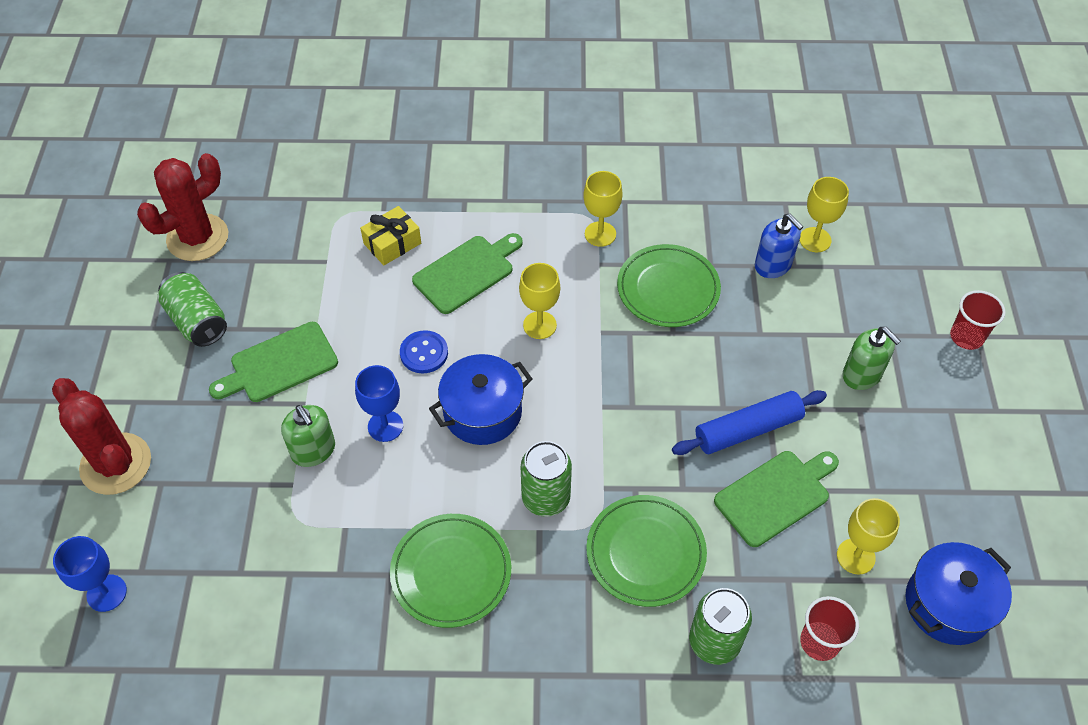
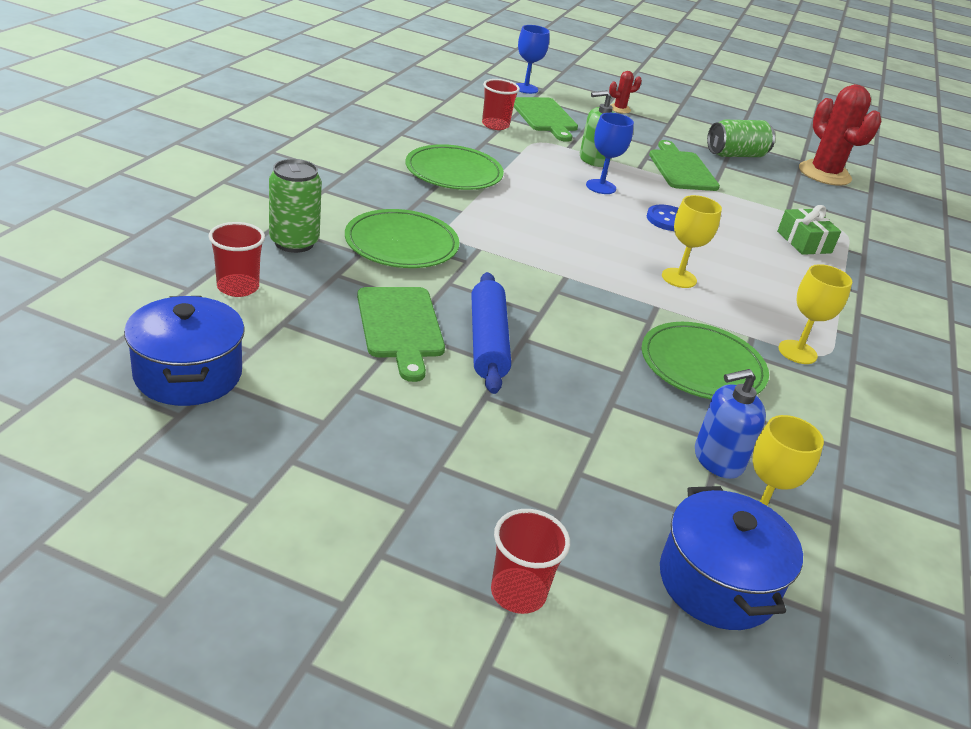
camera: 105 degrees right, 20 degrees down
(116, 464) = (619, 109): red cactus -> red cactus, size x0.46
(275, 581) = (495, 125): none -> red cup
(392, 243) = (804, 242): yellow gift -> green gift
(466, 272) = (758, 264): green cutting board -> green cutting board (544, 117)
(482, 412) = (592, 224): blue pot -> blue pot (717, 582)
(546, 498) = (488, 222): green can -> none
(855, 556) = (295, 343): yellow goblet -> none
(862, 375) = (510, 454): green soap dispenser -> none

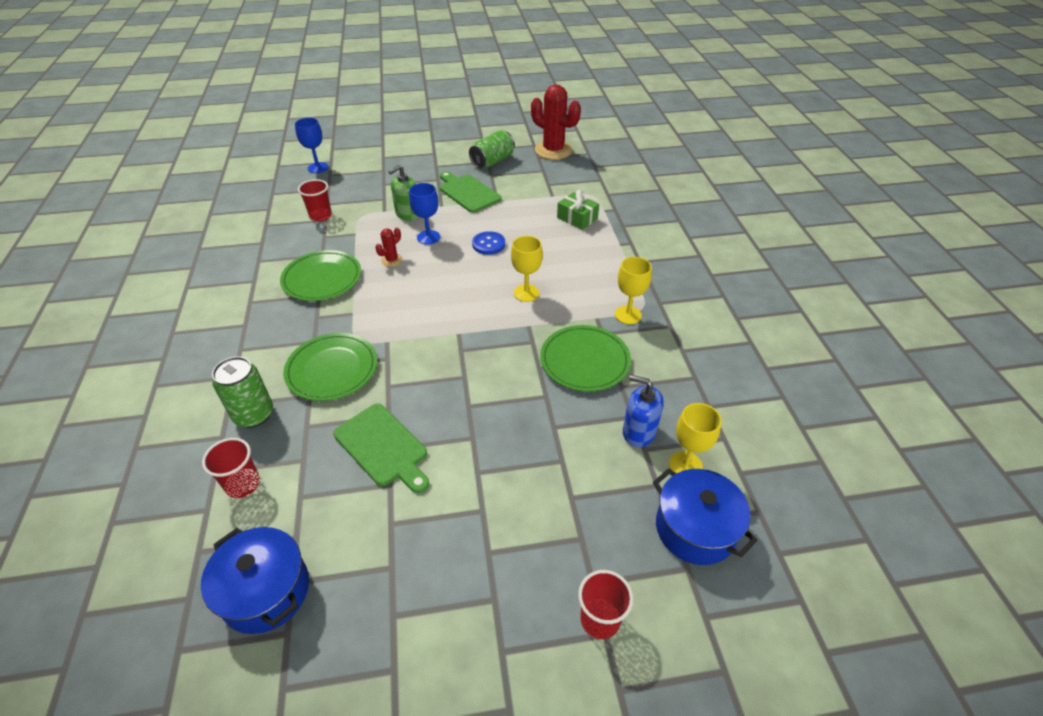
camera: 25 degrees left, 10 degrees up
(487, 342) = (448, 424): blue rolling pin -> none
(544, 117) = (349, 189): green cutting board -> none
(619, 109) = (394, 155): red cactus -> red cactus (392, 260)
(717, 459) = (638, 432): blue soap dispenser -> blue soap dispenser turned 75 degrees clockwise

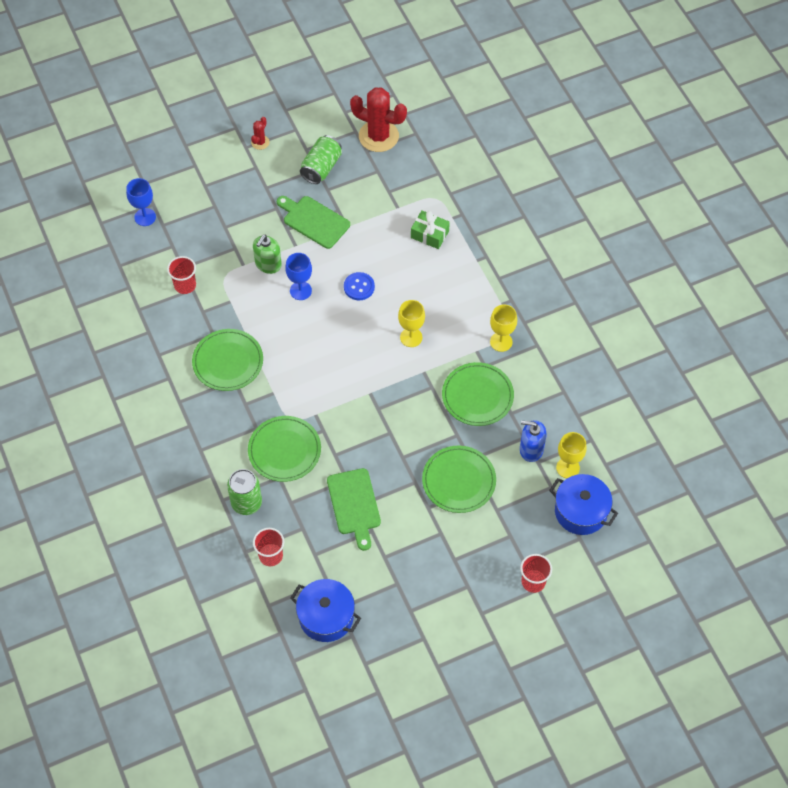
camera: 15 degrees left, 15 degrees up
(383, 447) = (354, 505): green cutting board -> green cutting board turned 45 degrees clockwise
(392, 260) = (279, 326): red cactus -> red cactus (260, 142)
(530, 448) = (459, 481): none -> green plate

